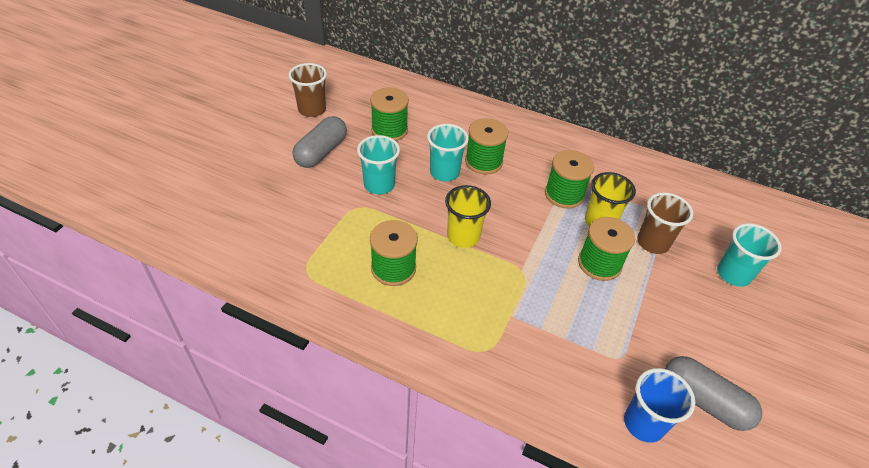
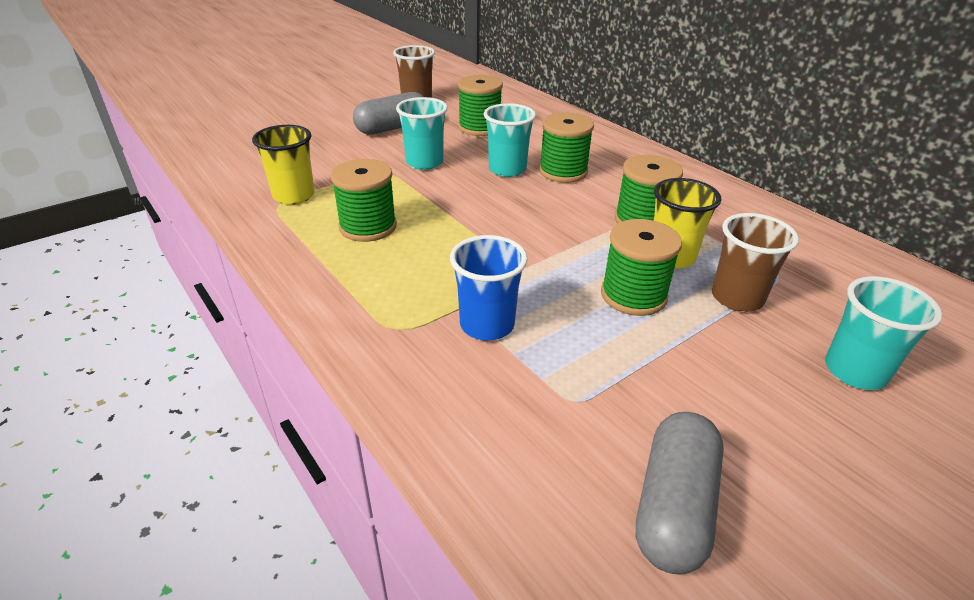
camera: 30 degrees right, 10 degrees down
(463, 236) = (475, 223): yellow cup -> yellow cup (294, 196)
(643, 423) = (543, 491): blue cup -> blue cup (487, 325)
(704, 401) = (673, 506): grey capsule -> grey capsule turned 45 degrees clockwise

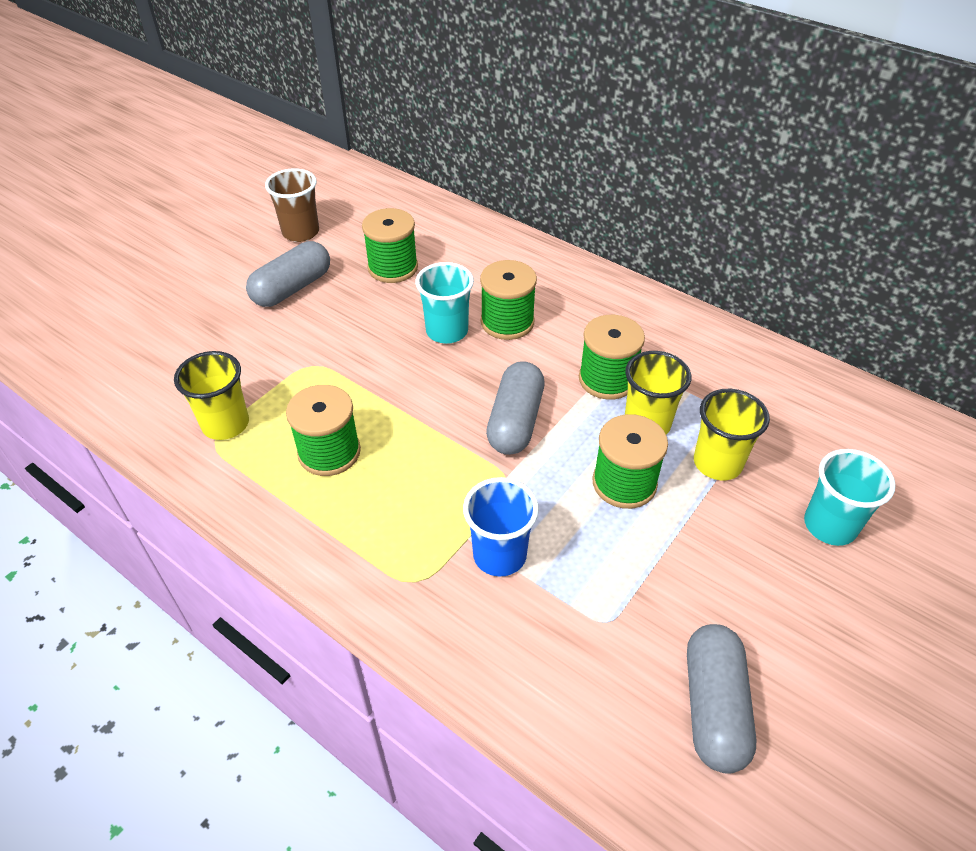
camera: 15 degrees left, 10 degrees up
(424, 162) = (352, 339): turquoise cup -> none
(543, 234) = (515, 421): none -> grey capsule
(737, 298) = (717, 463): brown cup -> yellow cup

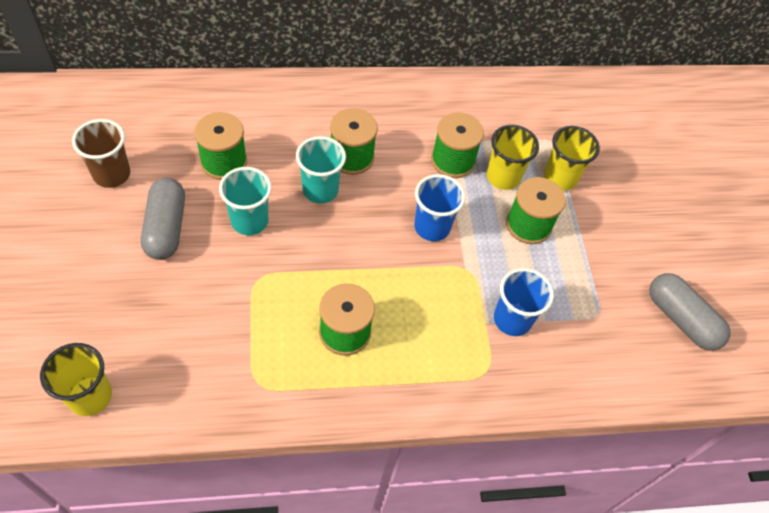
camera: 50 degrees left, 10 degrees up
(226, 424) = (251, 366): yellow cup -> yellow cup (90, 396)
(515, 421) = (432, 227): grey capsule -> blue cup
(829, 525) = (640, 178): turquoise cup -> turquoise cup (249, 221)

